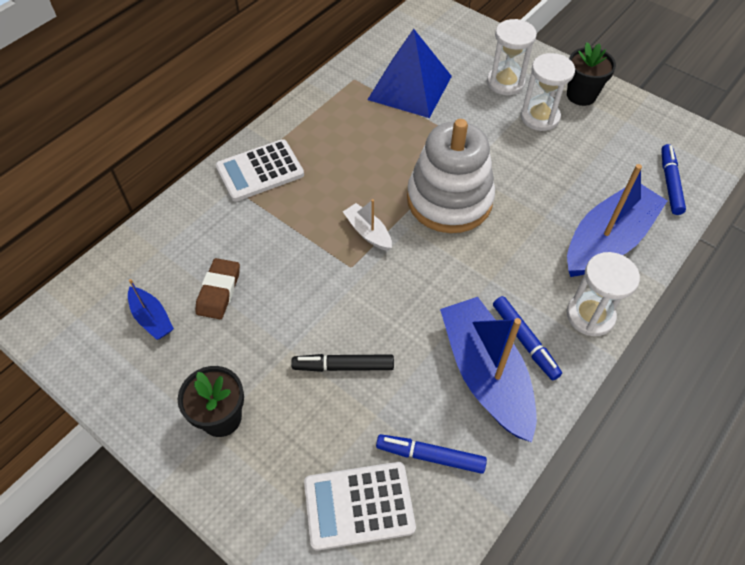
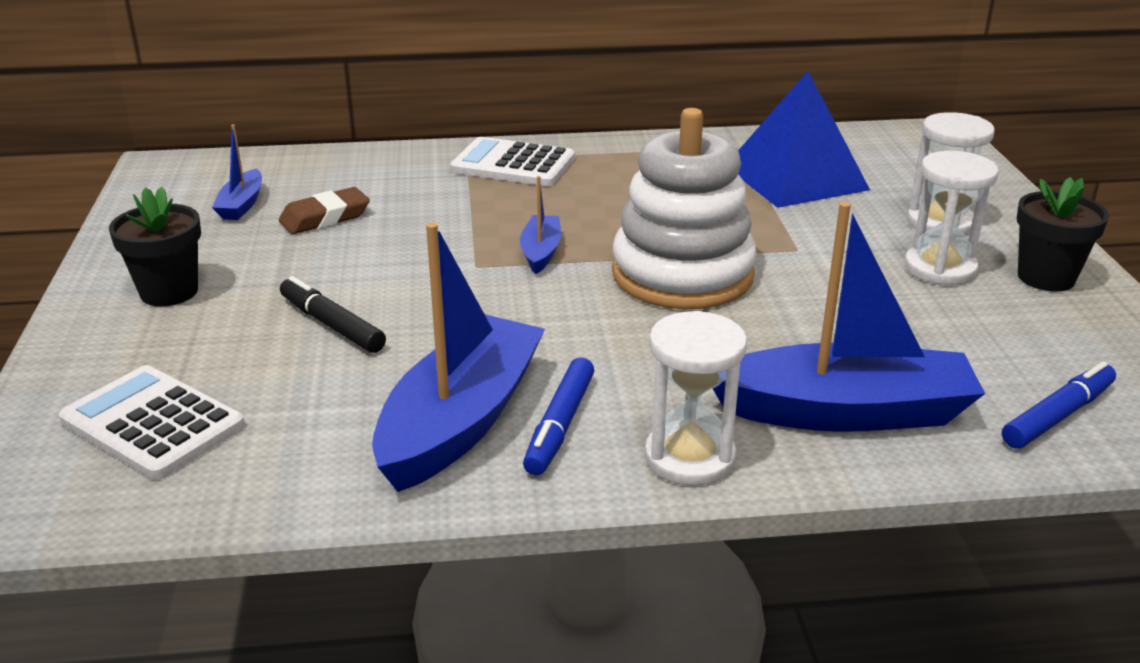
camera: 45 degrees right, 25 degrees down
(368, 232) = (541, 252): white boat -> blue boat
(431, 456) = (282, 439): blue marker -> none

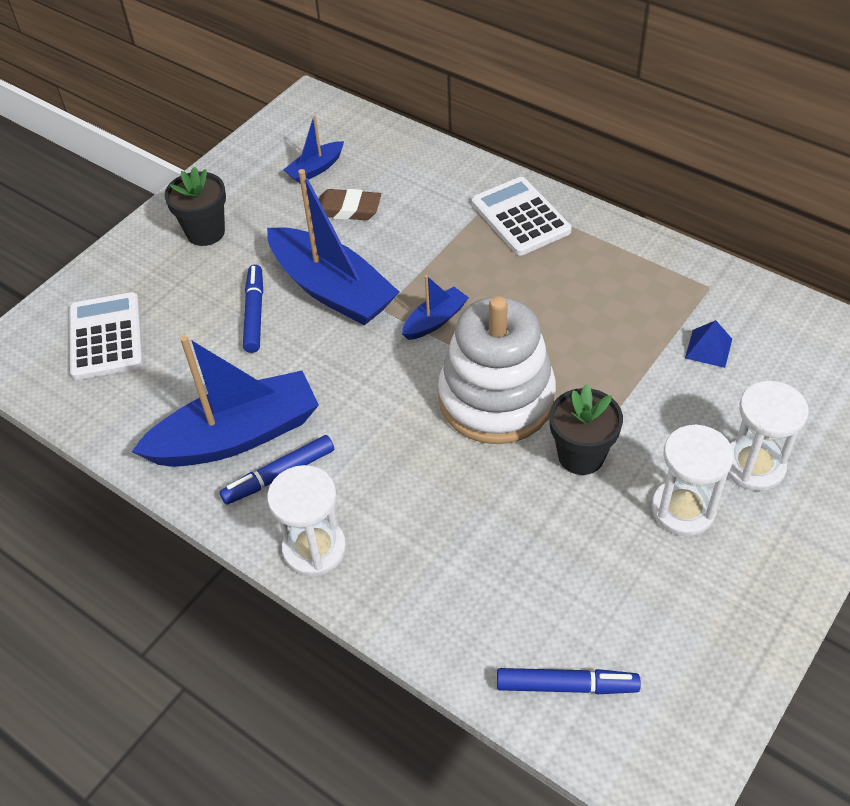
camera: 45 degrees right, 20 degrees up
(332, 325) = (254, 314): black marker -> blue marker
(795, 177) = (708, 348): blue pyramid -> blue pyramid, size x0.41
(844, 412) = (440, 582): blue boat -> blue boat (332, 290)
(1046, 278) = (751, 572): black flower pot -> black flower pot (581, 455)

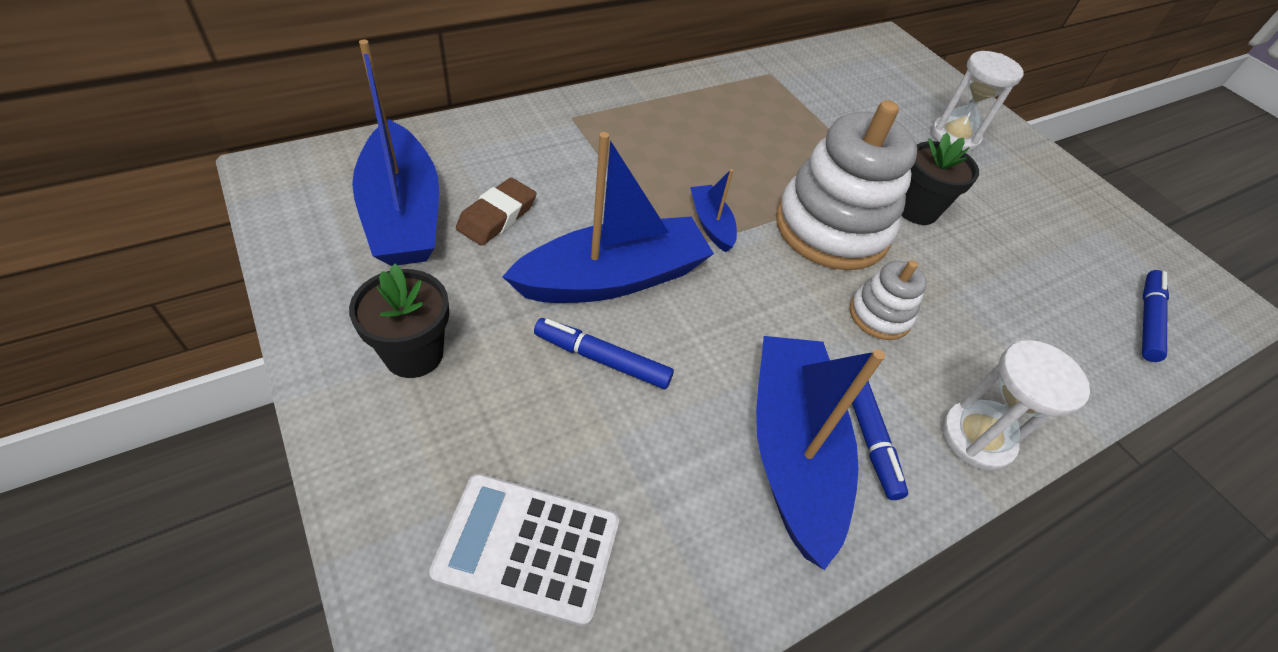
camera: 75 degrees left, 0 degrees up
(315, 169) = (403, 213): blue boat -> blue boat, size x2.10
(408, 457) = (879, 315): none -> white stacking toy
(520, 217) = (615, 118): white calculator -> none
(683, 509) = (986, 185): white hourglass -> none
(708, 348) = (833, 102): blue pyramid -> none

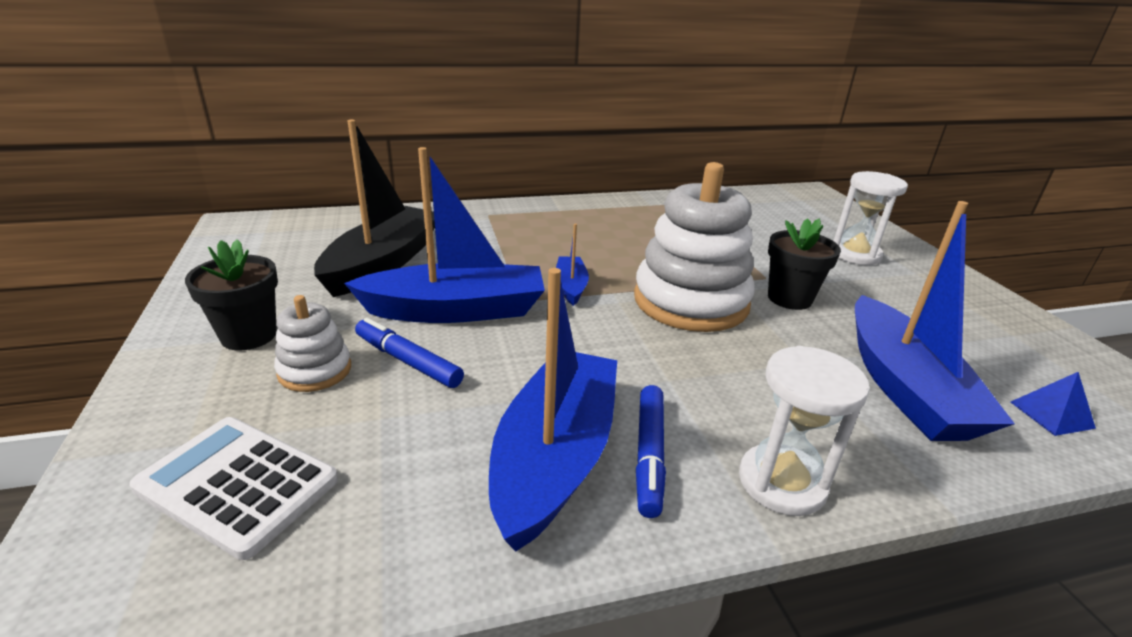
camera: 20 degrees right, 20 degrees down
(403, 213) = (309, 254): blue boat -> blue boat (904, 387)
(497, 216) = (383, 263): brown eraser -> black boat
(879, 315) = (710, 367): white stacking toy -> white stacking toy (315, 370)
(1147, 320) = (1051, 414): blue marker -> blue pyramid

